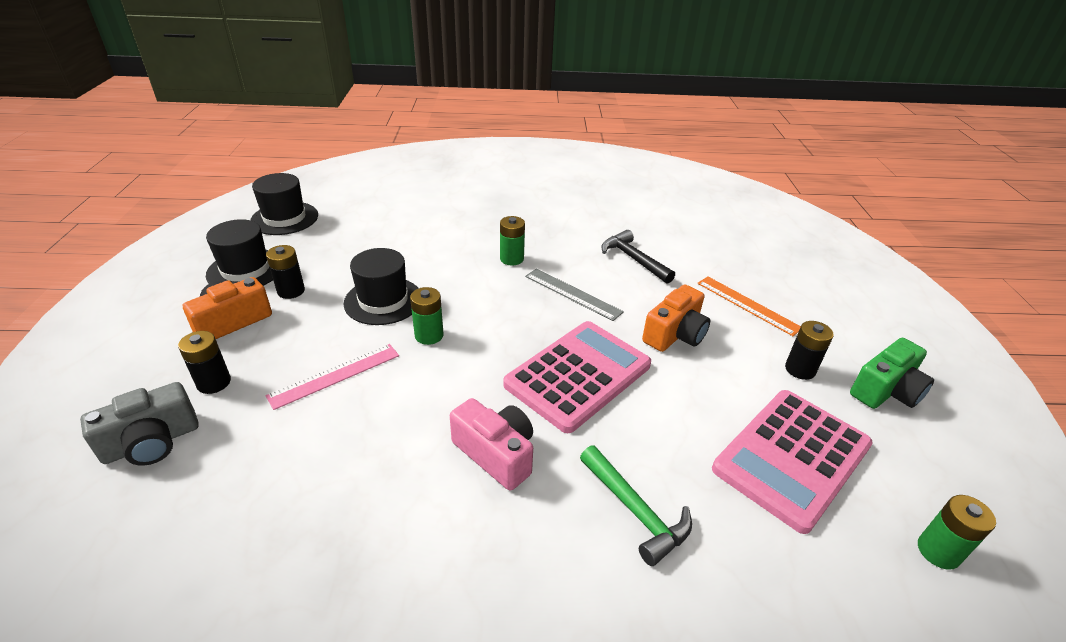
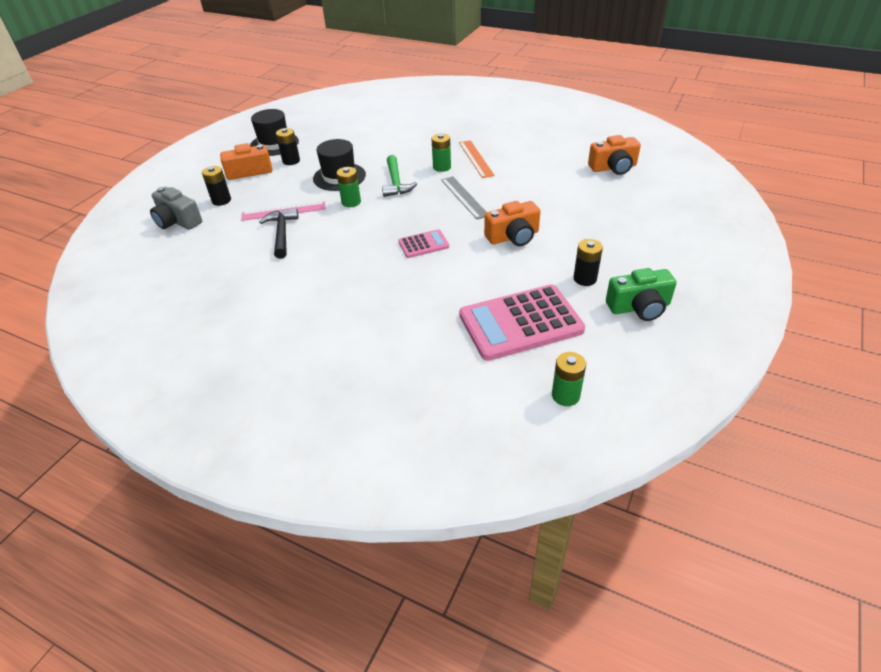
camera: 30 degrees right, 5 degrees up
(152, 442) = (178, 221): grey camera -> grey camera turned 45 degrees clockwise
(284, 218) = (316, 116): black hat -> none
(496, 454) = (339, 271): pink camera -> none
(578, 375) = (423, 244): pink calculator -> pink calculator, size x0.49
(634, 259) = (531, 184): black hammer -> black hammer (282, 233)
(635, 511) = (393, 319): green hammer -> green hammer (395, 182)
(699, 222) = (613, 168): none -> orange camera
(747, 305) = (590, 231): orange ruler -> orange ruler (476, 158)

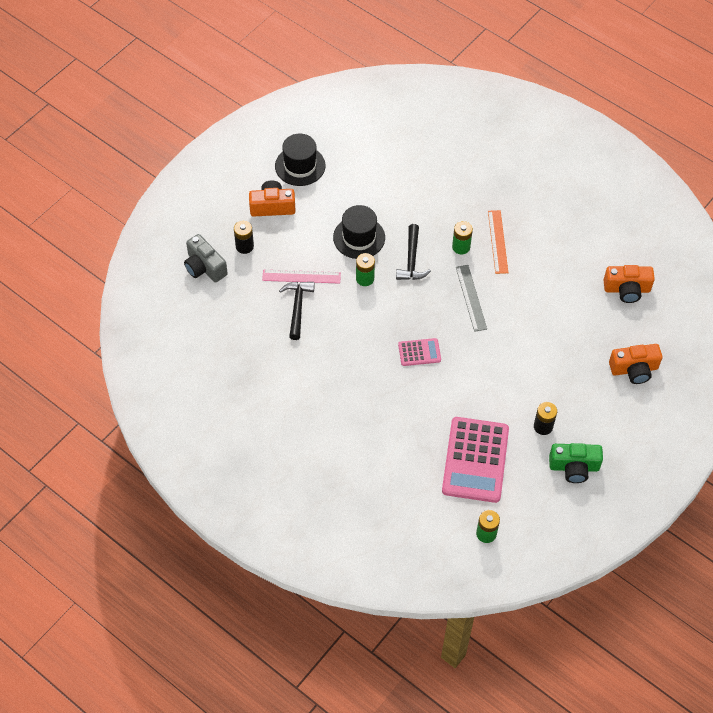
camera: 10 degrees right, 15 degrees up
(291, 161) = (314, 199): black battery -> none
(395, 182) = (411, 260): green hammer -> black hammer
(513, 237) = (500, 362): orange camera -> orange camera (634, 369)
(520, 323) = (475, 460): pink calculator -> pink calculator turned 75 degrees counterclockwise

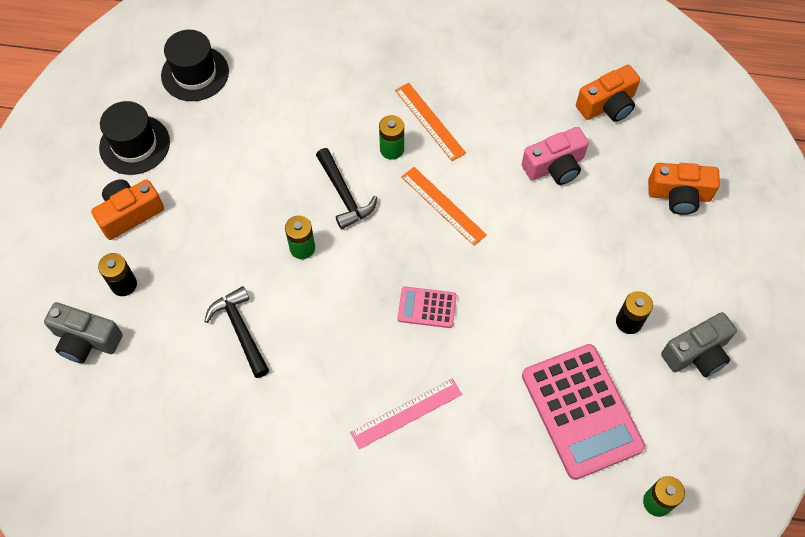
camera: 30 degrees left, 5 degrees up
(301, 276) = (221, 286): pink ruler -> pink ruler (406, 413)
(359, 237) = (263, 199): black hat -> black hat (195, 73)
(419, 352) = (427, 307): pink calculator -> pink calculator turned 135 degrees counterclockwise
(471, 298) = (443, 205): grey ruler -> orange ruler
(562, 310) = (555, 166): none -> pink camera
(574, 467) = (697, 353): green camera -> grey camera
(634, 369) = (679, 195): orange camera -> orange camera turned 45 degrees clockwise

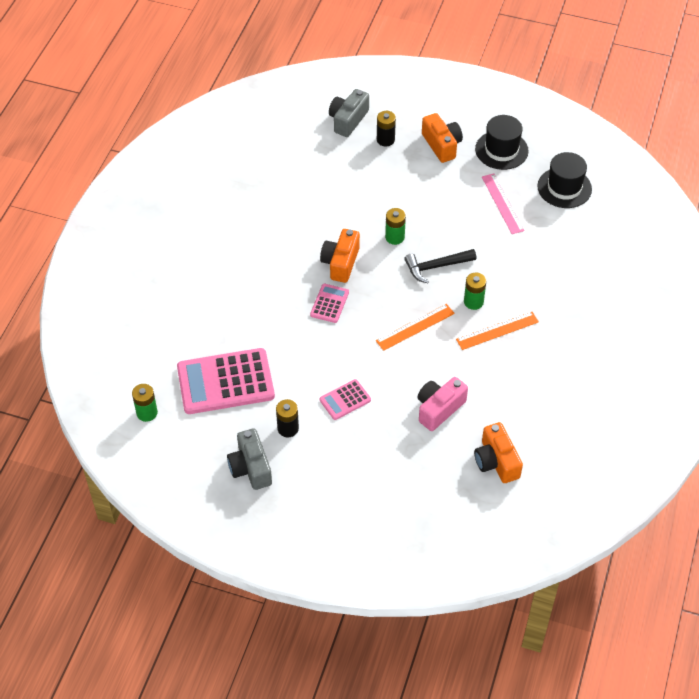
camera: 100 degrees right, 10 degrees down
(241, 330) = (336, 198): black hammer -> none
(406, 413) = (252, 280): pink ruler -> pink ruler (502, 203)
(555, 166) = (439, 409): pink camera -> pink camera turned 60 degrees clockwise
(570, 265) = (345, 400): none -> pink calculator
(679, 195) = (394, 493): orange camera -> orange camera (340, 263)

